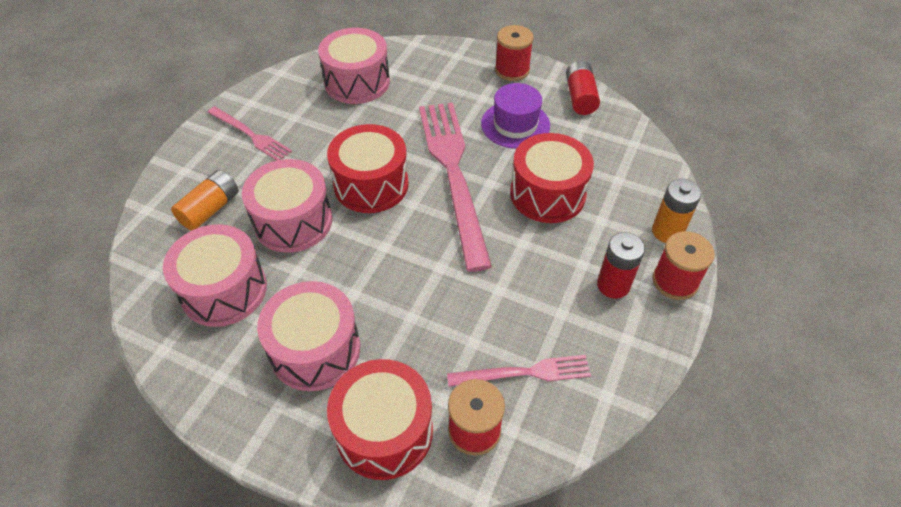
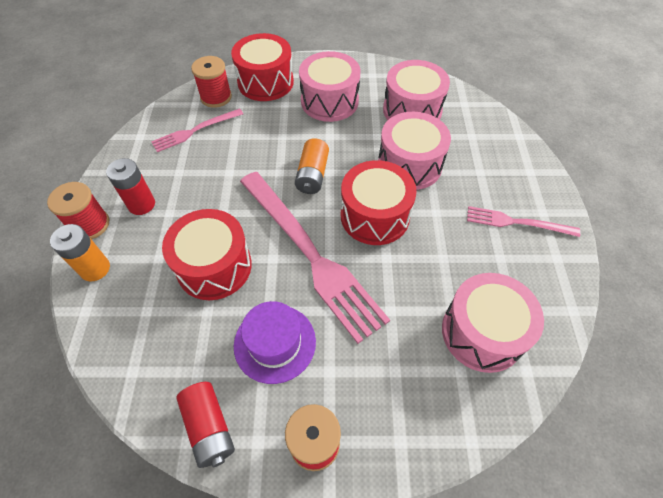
camera: 155 degrees right, 5 degrees up
(210, 209) = (476, 152): orange battery -> orange battery (312, 175)

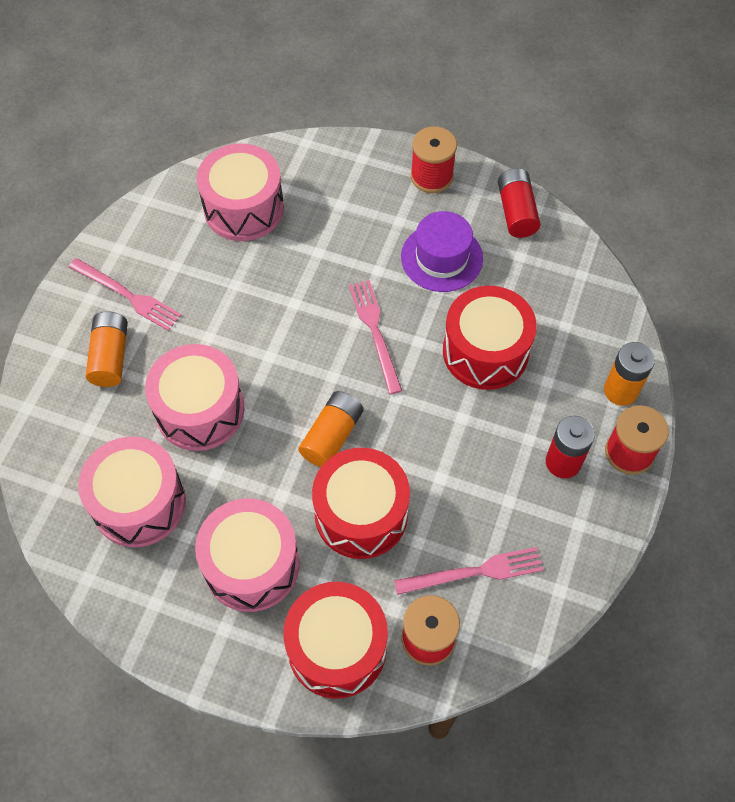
camera: 160 degrees left, 5 degrees up
(310, 254) = (375, 332): pink fork -> pink fork, size x0.51
(374, 216) = (282, 354): red drum -> red drum (361, 514)
(493, 178) = (110, 356): none -> orange battery

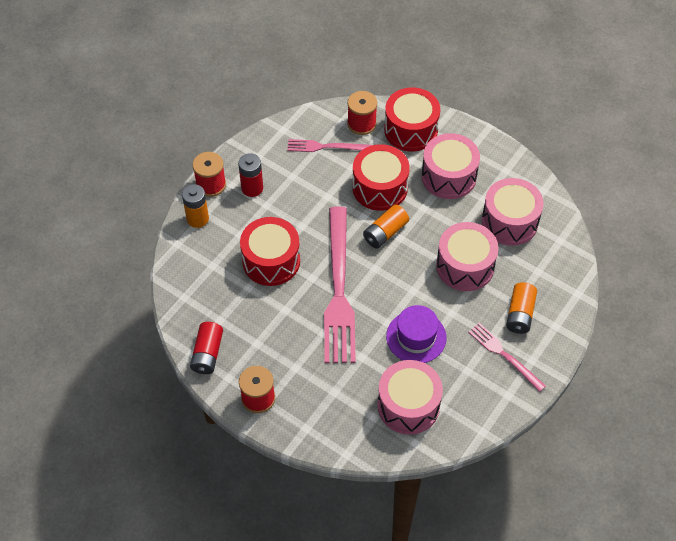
camera: 165 degrees left, 5 degrees down
(375, 332) = (339, 290): pink fork -> pink fork, size x1.97
(441, 257) = (275, 331): purple hat -> purple hat (416, 337)

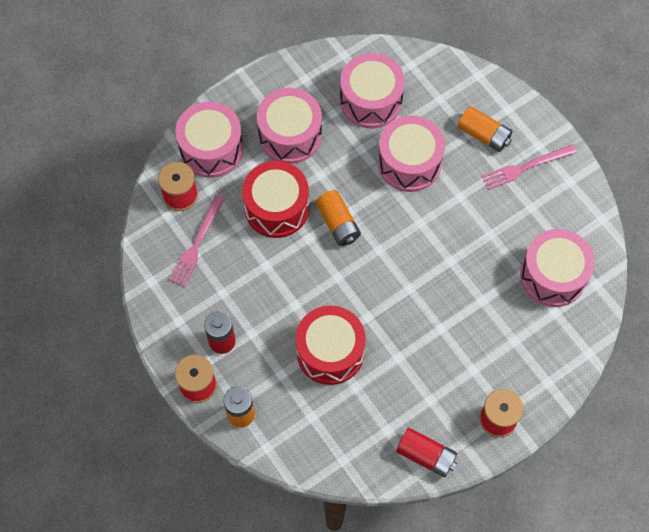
camera: 70 degrees left, 10 degrees up
(339, 290) = (393, 295): pink fork -> none
(411, 130) = (211, 149): red drum -> pink drum
(416, 337) = (477, 240): purple hat -> none

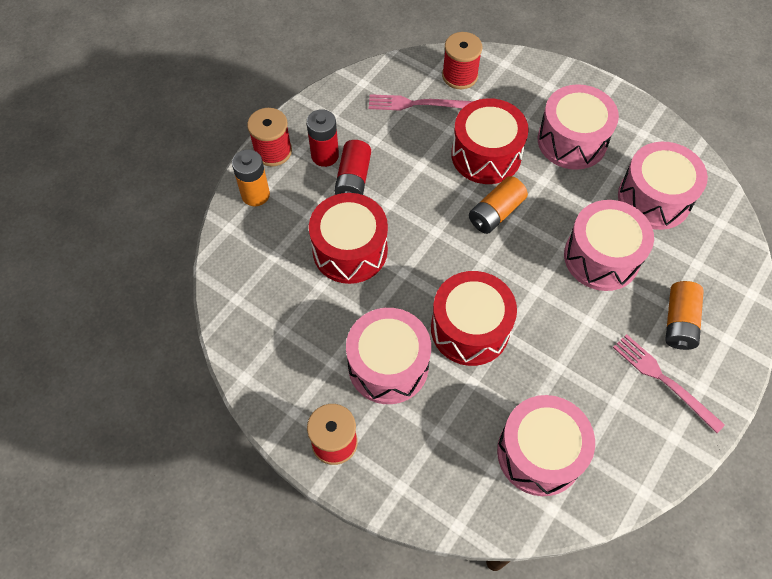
camera: 70 degrees right, 5 degrees down
(211, 149) = (521, 83): pink drum -> pink drum (388, 365)
(426, 455) = (266, 378): red battery -> red battery (353, 179)
(437, 285) = (470, 329): none -> red drum

